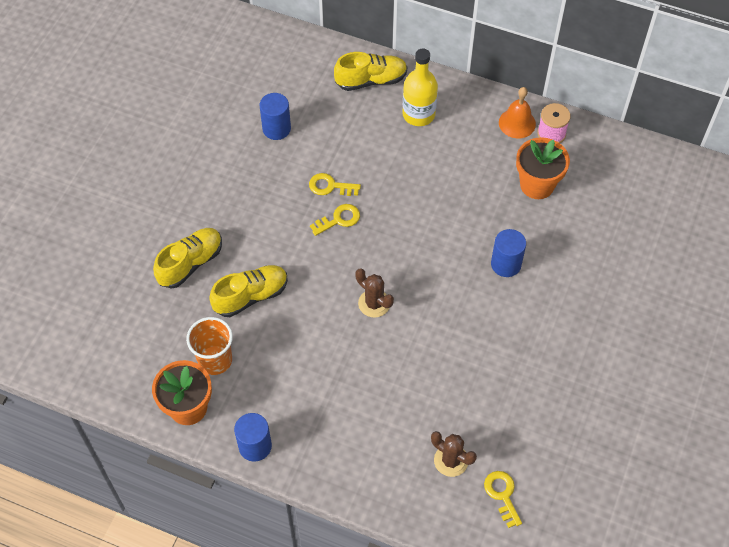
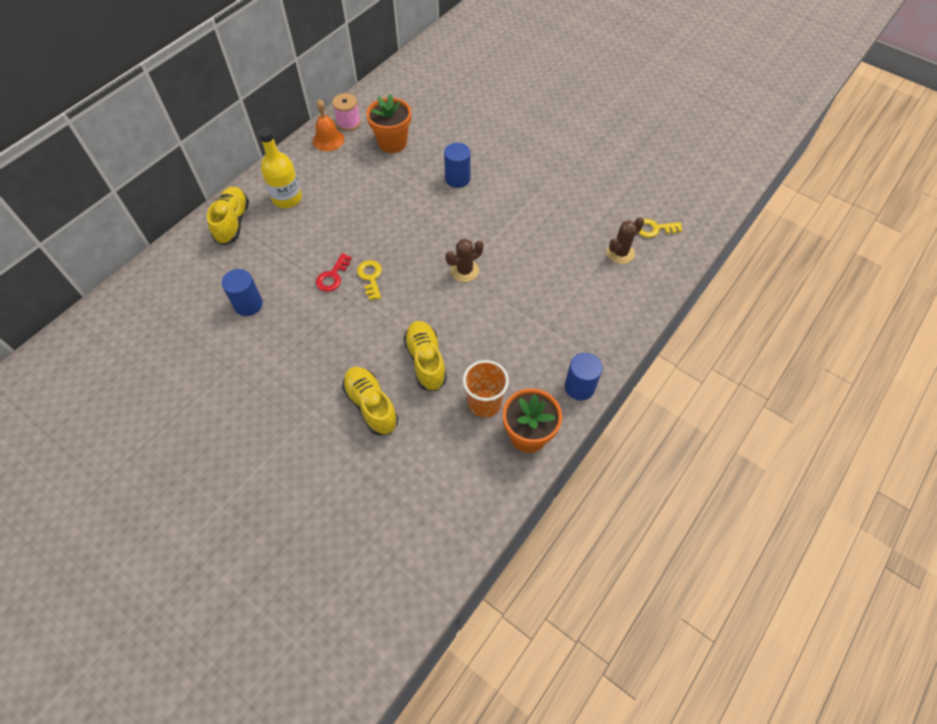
camera: 75 degrees left, 0 degrees up
(330, 186) = (332, 276): yellow key -> red key

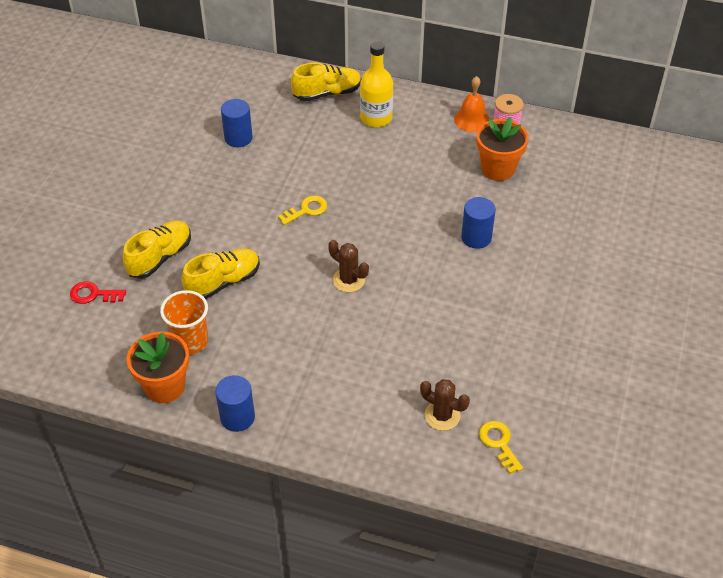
camera: 70 degrees right, 10 degrees down
(332, 276) = (295, 182): red key -> red key (93, 294)

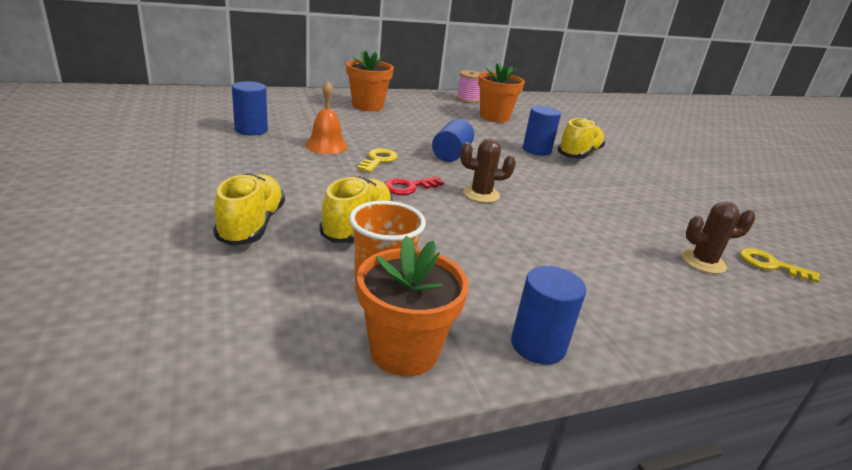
camera: 40 degrees left, 20 degrees down
(93, 294) = (181, 285): red key -> red key (409, 187)
(327, 93) = (308, 99): yellow shoe -> yellow shoe (579, 154)
(376, 118) = (367, 106): yellow bottle -> orange flower pot
(380, 220) = (451, 154): none -> blue cylinder
(472, 119) = (440, 99): orange bell -> orange bell (326, 145)

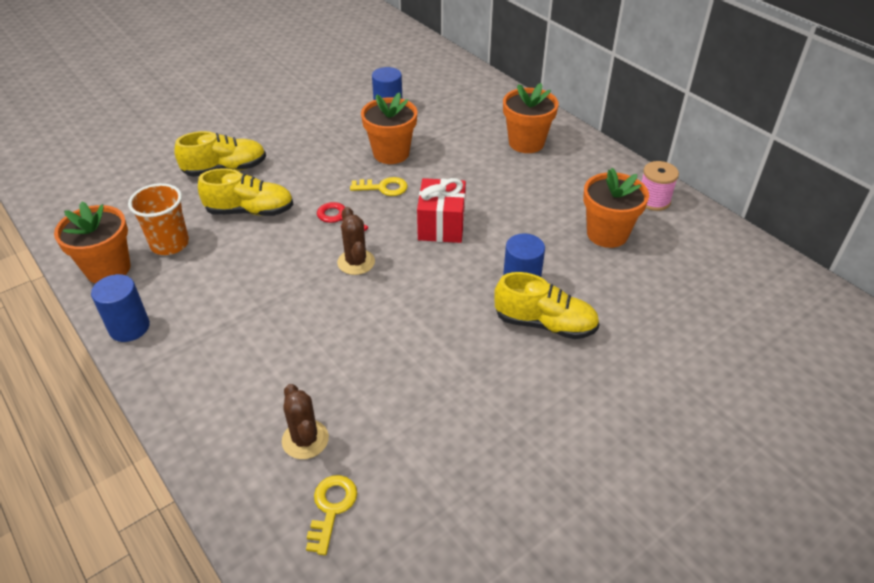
camera: 75 degrees right, 15 degrees up
(326, 145) = (391, 153): orange bell -> orange flower pot
(451, 154) = (441, 225): blue cylinder -> red gift

